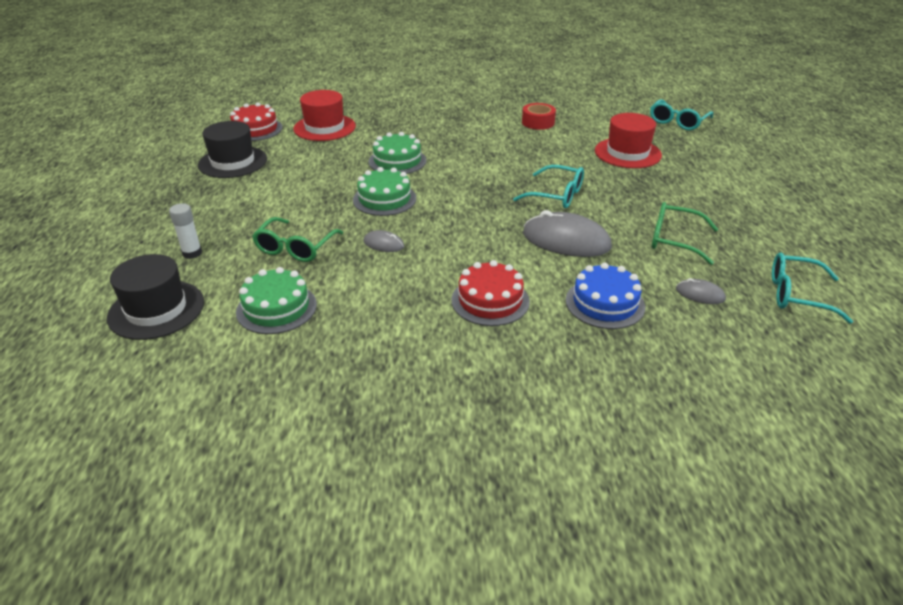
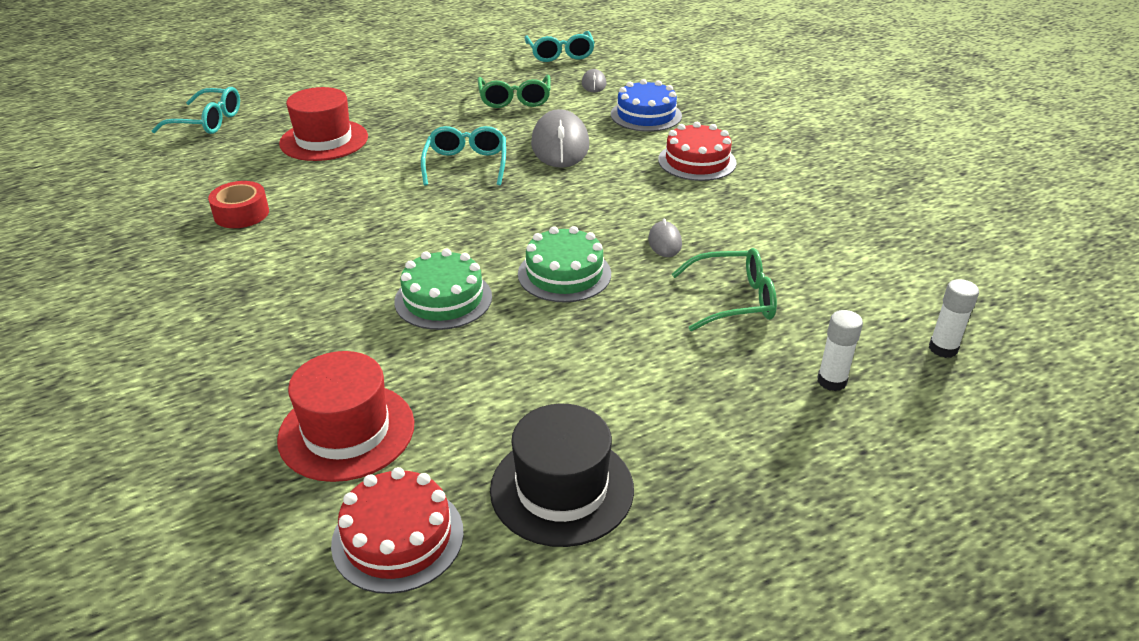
camera: 115 degrees left, 0 degrees up
(156, 309) = (943, 348): black hat -> white glue stick
(276, 308) = (840, 268): green cake -> none

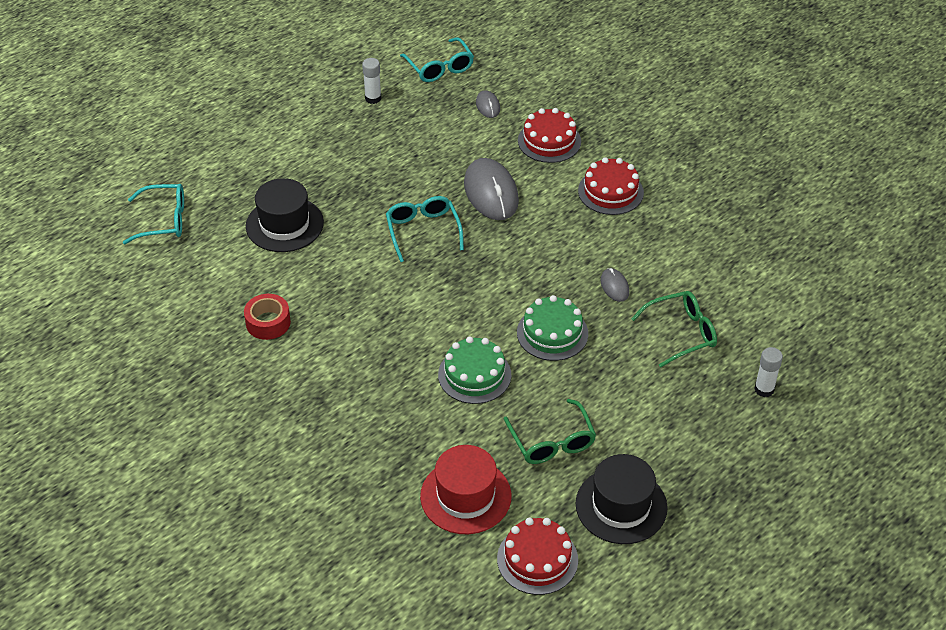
camera: 15 degrees left, 10 degrees up
(324, 140) = (284, 224): red hat -> black hat
(515, 99) = (426, 140): green glasses -> green glasses (552, 442)
(646, 115) = (549, 141): blue cake -> red cake
(943, 348) = (830, 347): white glue stick -> white glue stick (373, 98)

